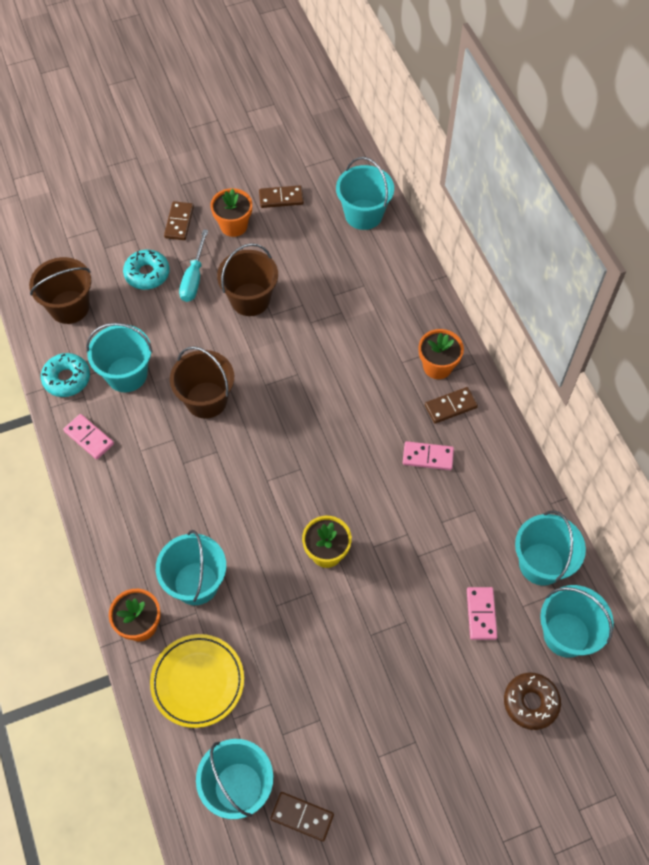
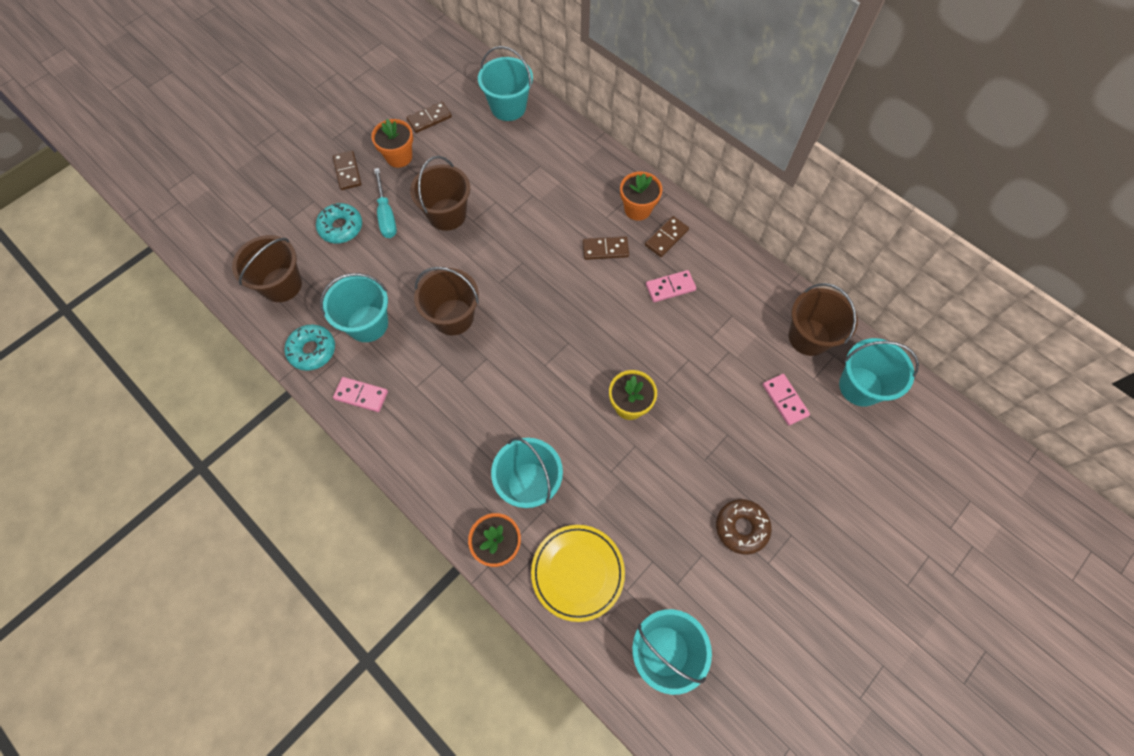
camera: 25 degrees left, 5 degrees up
(302, 817) = (733, 649): brown domino -> brown domino (605, 249)
(530, 703) = (864, 456): brown donut -> brown donut (741, 528)
(541, 564) = (809, 337): turquoise bucket -> brown bucket

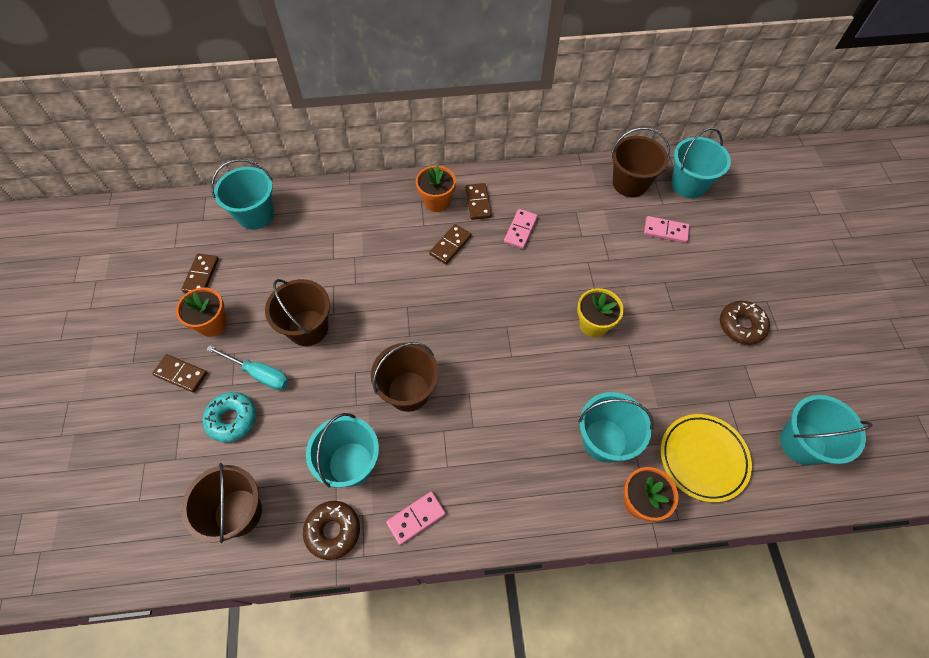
camera: 50 degrees left, 5 degrees down
(312, 350) = (333, 531): turquoise donut -> brown donut

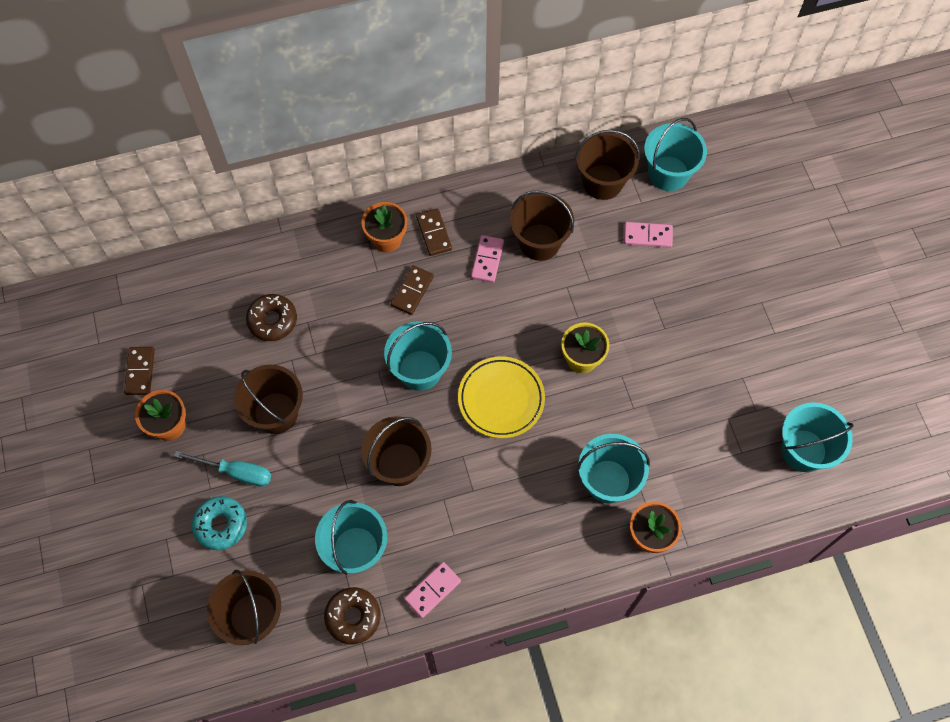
camera: 10 degrees left, 5 degrees up
(181, 374) = (152, 487): brown domino -> none
(256, 215) = (181, 288): turquoise bucket -> turquoise bucket (420, 370)
(568, 222) = (539, 242): none -> brown bucket
(703, 458) = (707, 483): yellow plate -> yellow plate (501, 399)
(741, 326) = (736, 335): brown donut -> brown donut (272, 320)

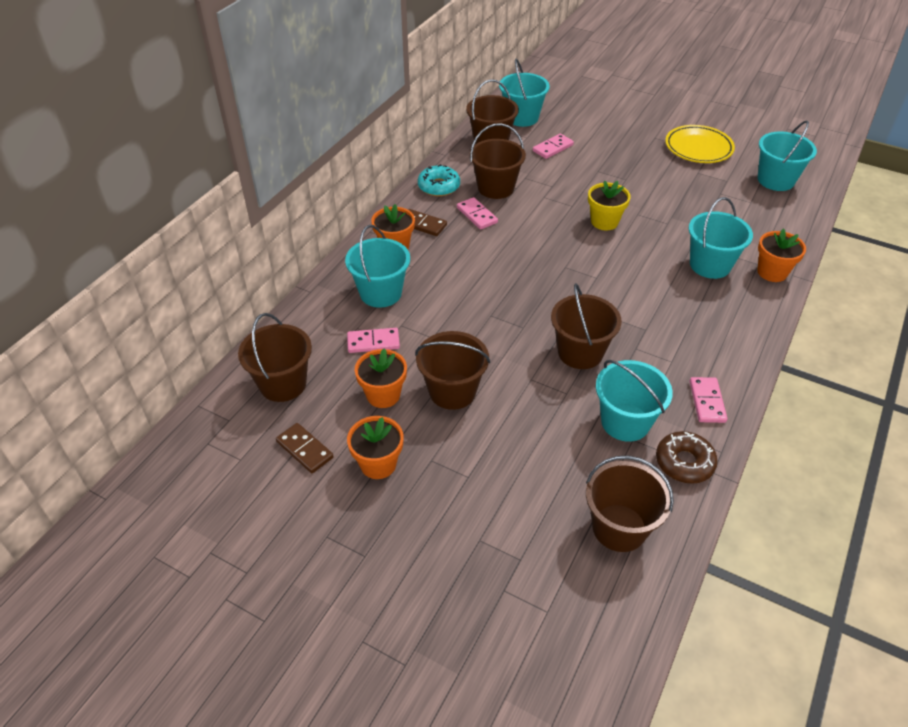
camera: 45 degrees left, 20 degrees down
(180, 304) = (283, 384): none -> brown bucket
(221, 525) = (510, 492): turquoise donut -> turquoise donut (439, 186)
(230, 373) = (383, 395): none -> orange flower pot
(236, 472) = (474, 449): turquoise screwdriver -> none
(272, 320) = (373, 342): brown donut -> pink domino
(412, 291) = (451, 260): brown domino -> none
(420, 370) = (517, 295): turquoise bucket -> turquoise bucket (380, 293)
(501, 399) = (589, 272): yellow plate -> yellow plate (698, 148)

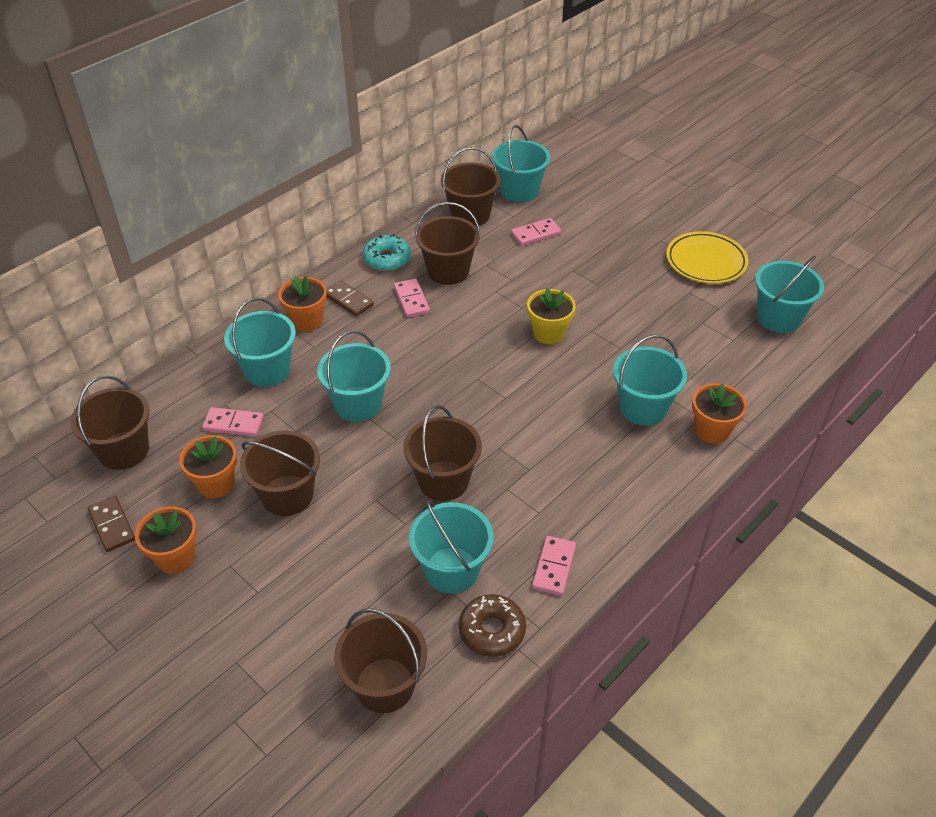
camera: 15 degrees right, 0 degrees up
(475, 305) = (358, 404): none -> turquoise bucket

